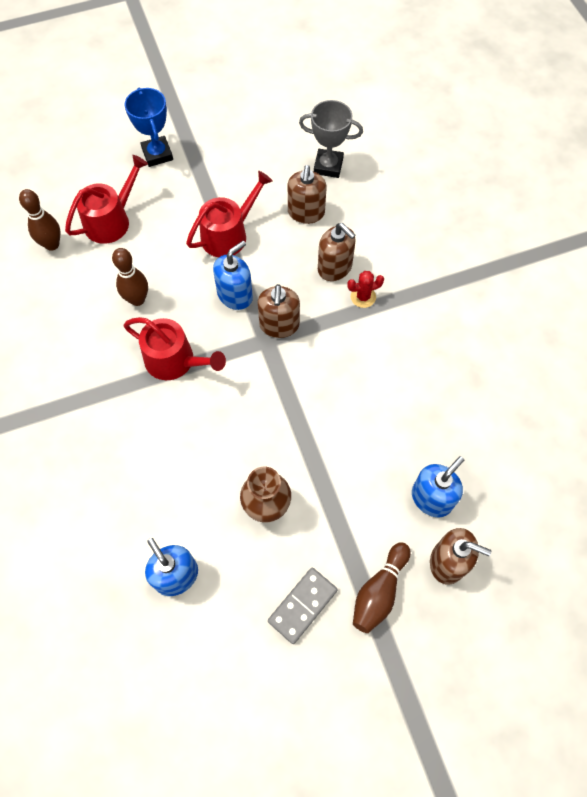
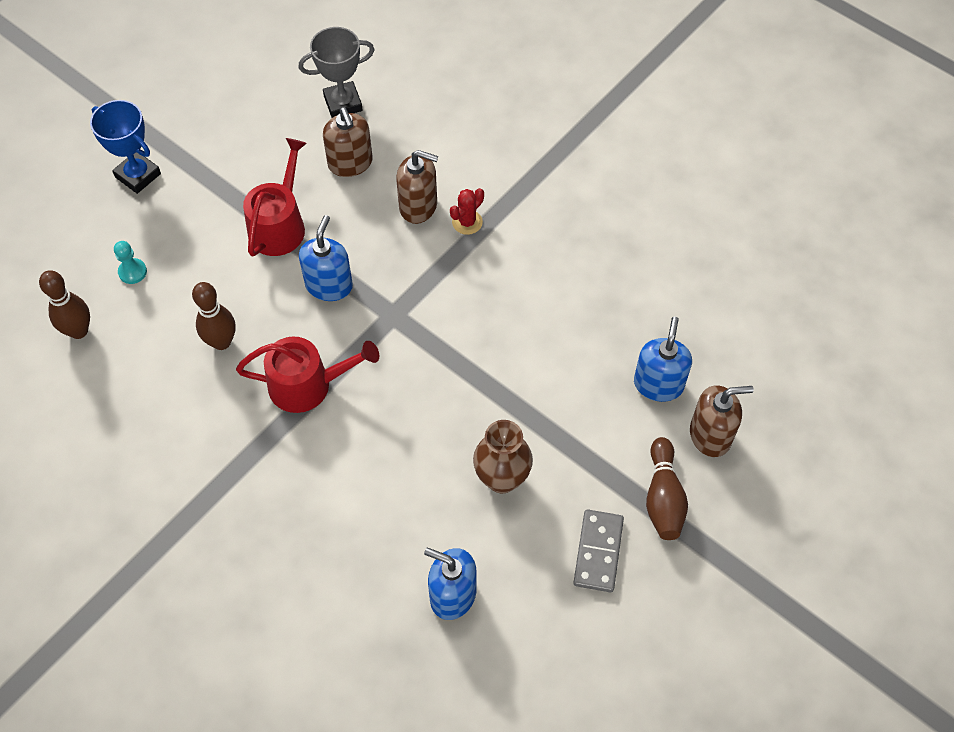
camera: 30 degrees left, 5 degrees down
(111, 220) = (132, 272): red watering can -> turquoise pawn
(279, 325) = (397, 293): brown soap dispenser -> none

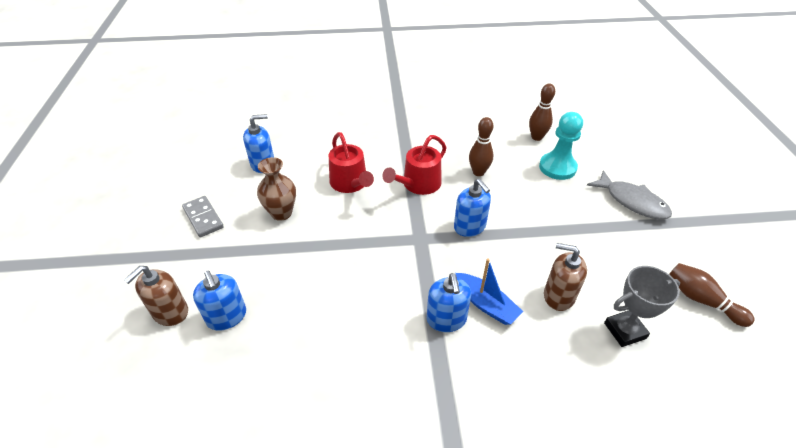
camera: 135 degrees right, 15 degrees down
(132, 272) = (557, 167): turquoise pawn -> turquoise pawn, size x2.04
(138, 175) = (632, 201): blue trophy -> grey fish
(279, 225) = (536, 233): red watering can -> red watering can (350, 183)
(343, 103) = (624, 330): grey trophy -> grey trophy turned 45 degrees clockwise
(418, 206) = (486, 304): brown soap dispenser -> blue boat
(467, 222) = (446, 319): red cactus -> blue soap dispenser
(663, 497) = (181, 261): brown bowling pin -> brown bowling pin (701, 300)

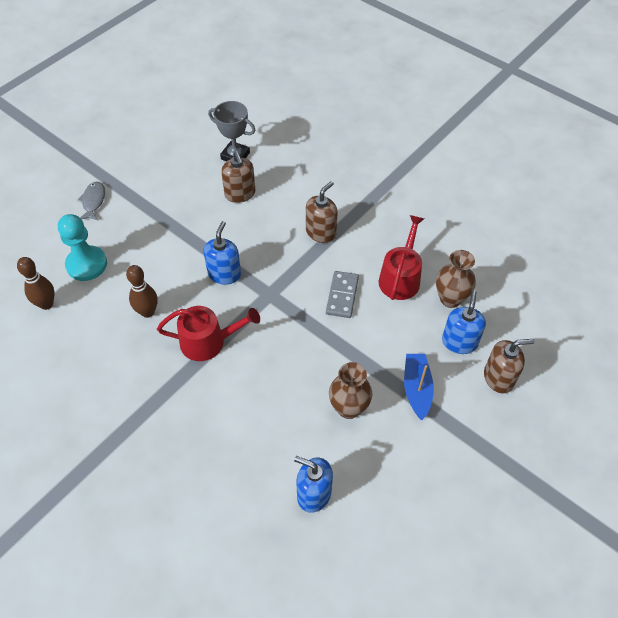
camera: 135 degrees left, 10 degrees up
(203, 218) = (421, 462): grey domino -> grey domino (342, 296)
(263, 351) = (450, 299): none -> brown vase
(350, 183) = (260, 392): red watering can -> red watering can (400, 278)
(446, 319) = (321, 232): blue soap dispenser -> brown soap dispenser
(486, 304) = (287, 222): blue boat -> blue boat (416, 389)
(632, 201) = (93, 201): grey fish -> grey fish, size x0.64
(701, 300) = (171, 135): brown bowling pin -> none

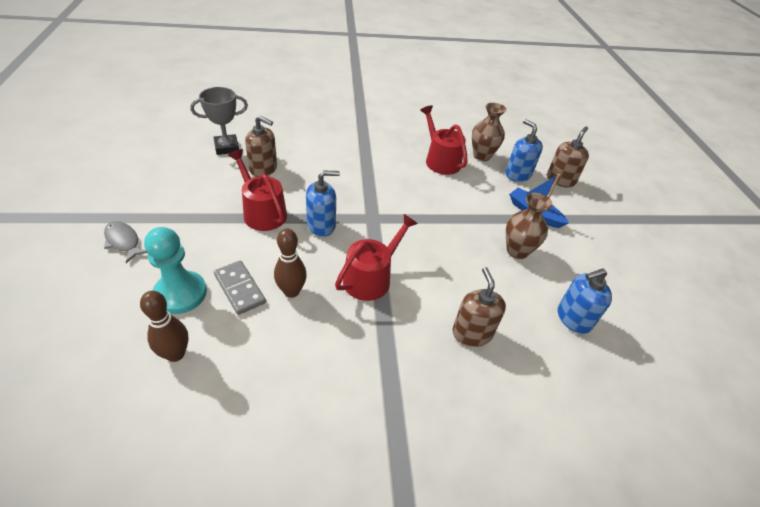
camera: 50 degrees left, 10 degrees down
(197, 234) = (262, 212): none -> red watering can
(224, 274) = (321, 225): blue soap dispenser -> blue soap dispenser turned 105 degrees clockwise
(321, 232) = (356, 162): brown soap dispenser -> brown soap dispenser (472, 333)
(342, 296) = (421, 190): grey domino -> grey domino (240, 289)

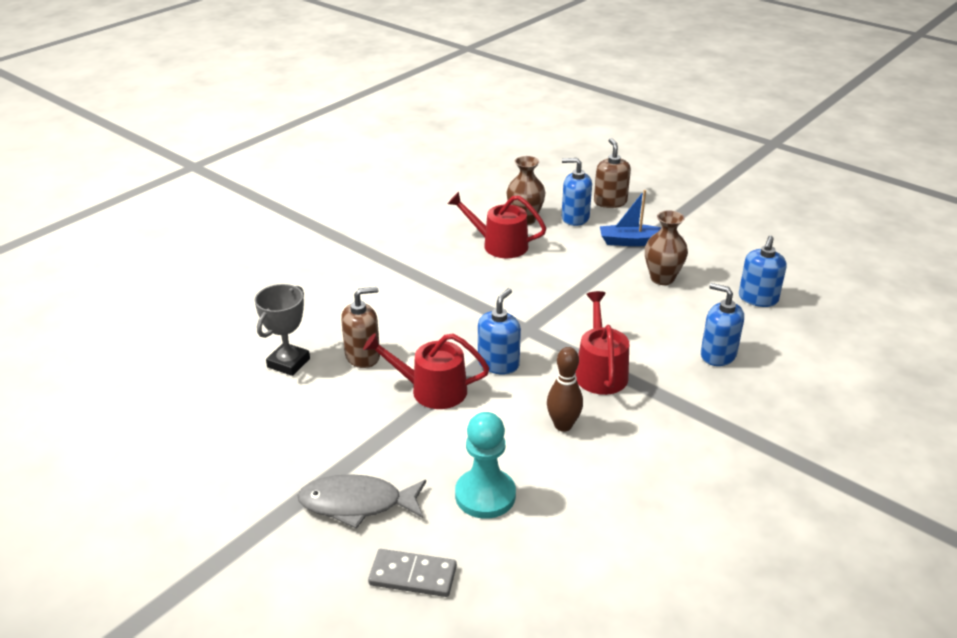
camera: 40 degrees left, 10 degrees down
(123, 241) = (357, 504): grey fish -> grey fish, size x1.56
(175, 354) = (560, 531): brown bowling pin -> none
(240, 289) = (523, 455): grey domino -> grey domino (413, 575)
(472, 333) = (718, 355): brown soap dispenser -> blue soap dispenser

